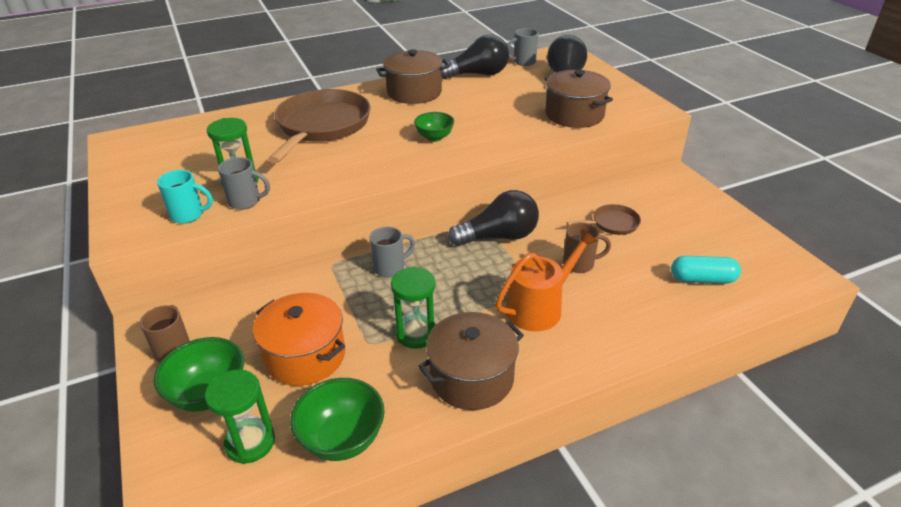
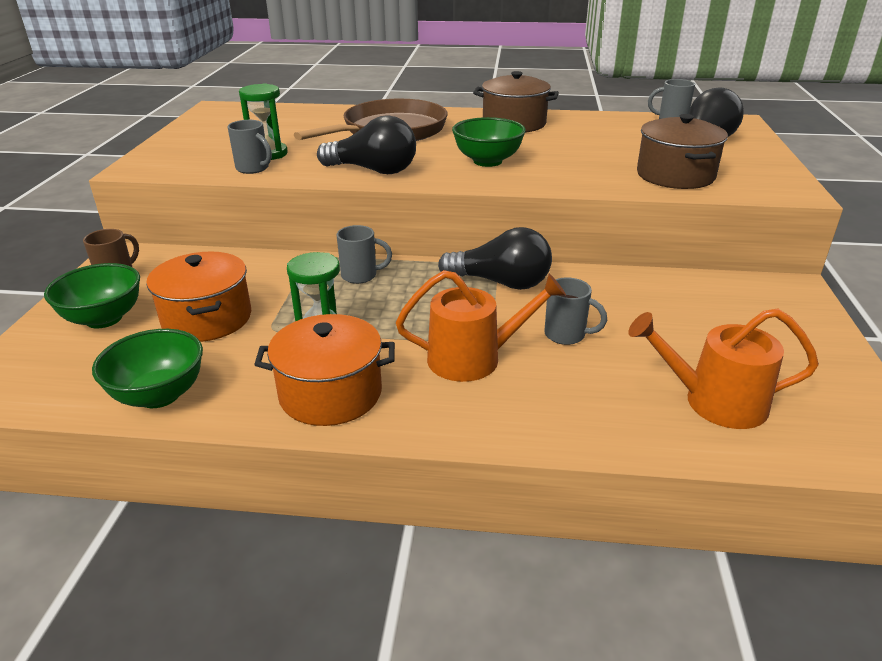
camera: 30 degrees right, 5 degrees down
(188, 215) = (198, 166): turquoise mug -> none
(250, 442) = (90, 366): green hourglass -> none
(434, 137) = (487, 161): green bowl -> green bowl, size x1.53
(472, 378) = (330, 393): brown pot -> orange pot
(478, 74) = (602, 122): black light bulb -> black light bulb (373, 170)
(579, 264) = (566, 335): brown mug -> grey mug
(612, 223) = (652, 309): brown pan -> none
(702, 279) = (715, 402): turquoise capsule -> orange watering can

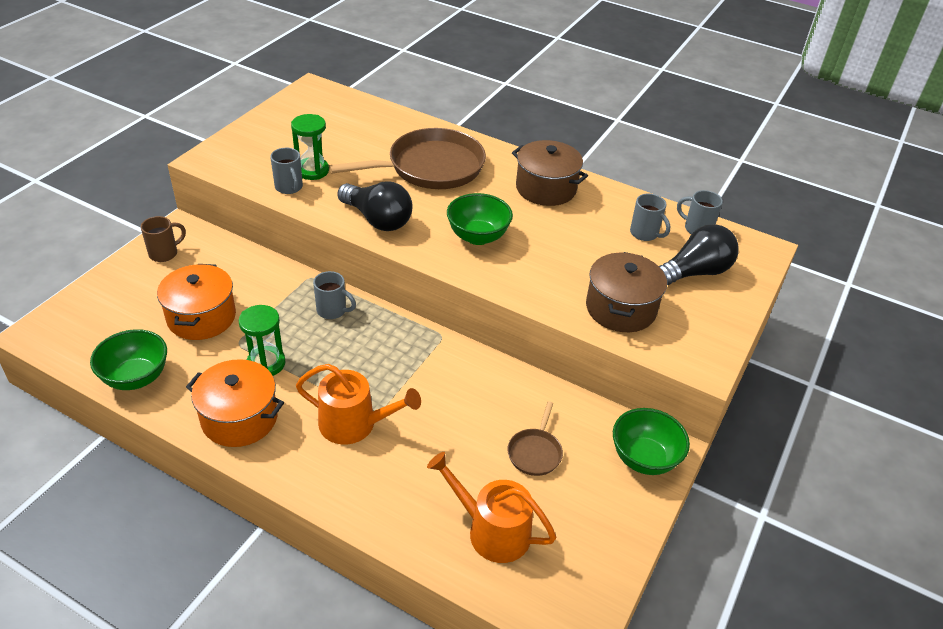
camera: 20 degrees right, 10 degrees up
(104, 319) = (136, 292): green bowl -> green bowl (644, 458)
(501, 283) = (432, 356): black light bulb -> none
(566, 335) = (438, 428): grey mug -> grey mug (645, 234)
(682, 325) = (535, 452): none -> brown pan

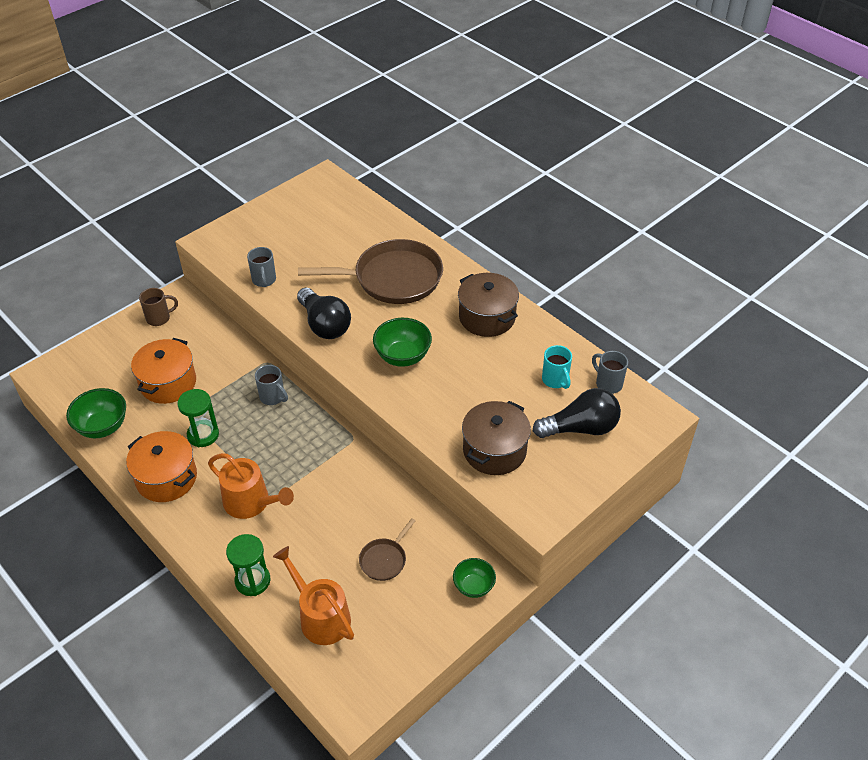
camera: 20 degrees right, 5 degrees up
(312, 171) = (290, 266): green hourglass -> green hourglass (252, 581)
(644, 458) = (473, 586): green bowl -> green bowl, size x0.65
(645, 234) = (555, 380): grey mug -> turquoise mug

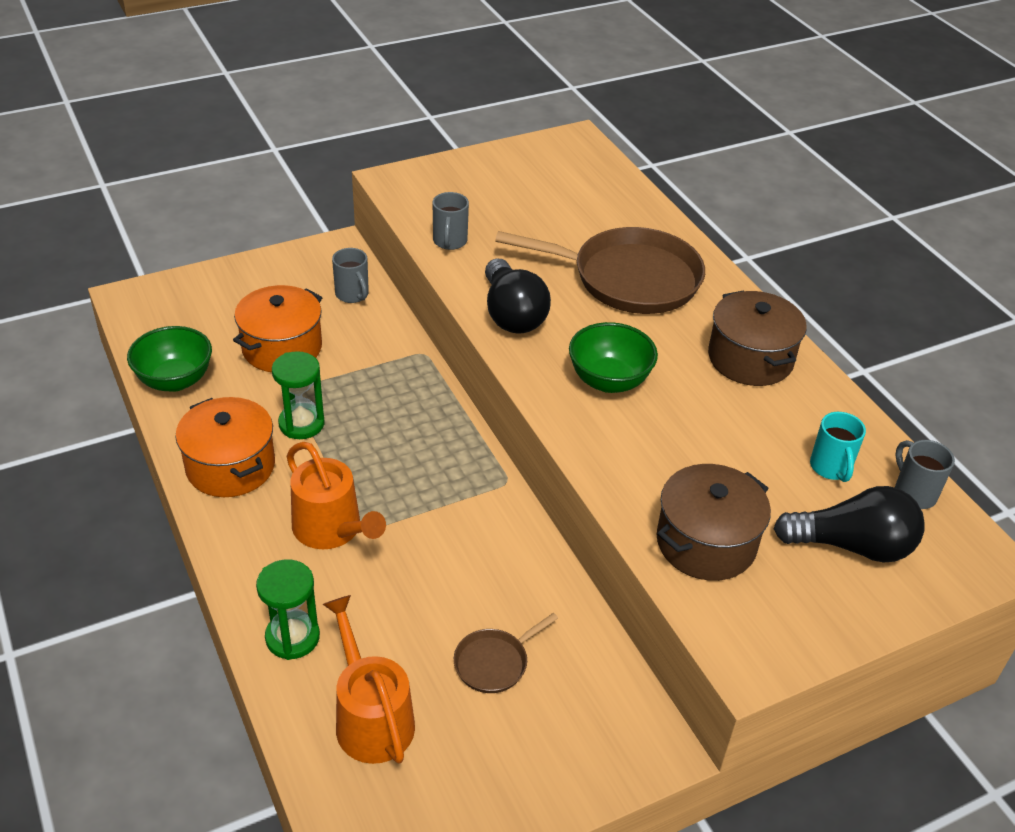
camera: 15 degrees right, 5 degrees down
(159, 318) = (303, 267): brown mug -> none
(273, 397) = (414, 399): grey mug -> grey mug (352, 295)
(473, 586) = (617, 742): green bowl -> none

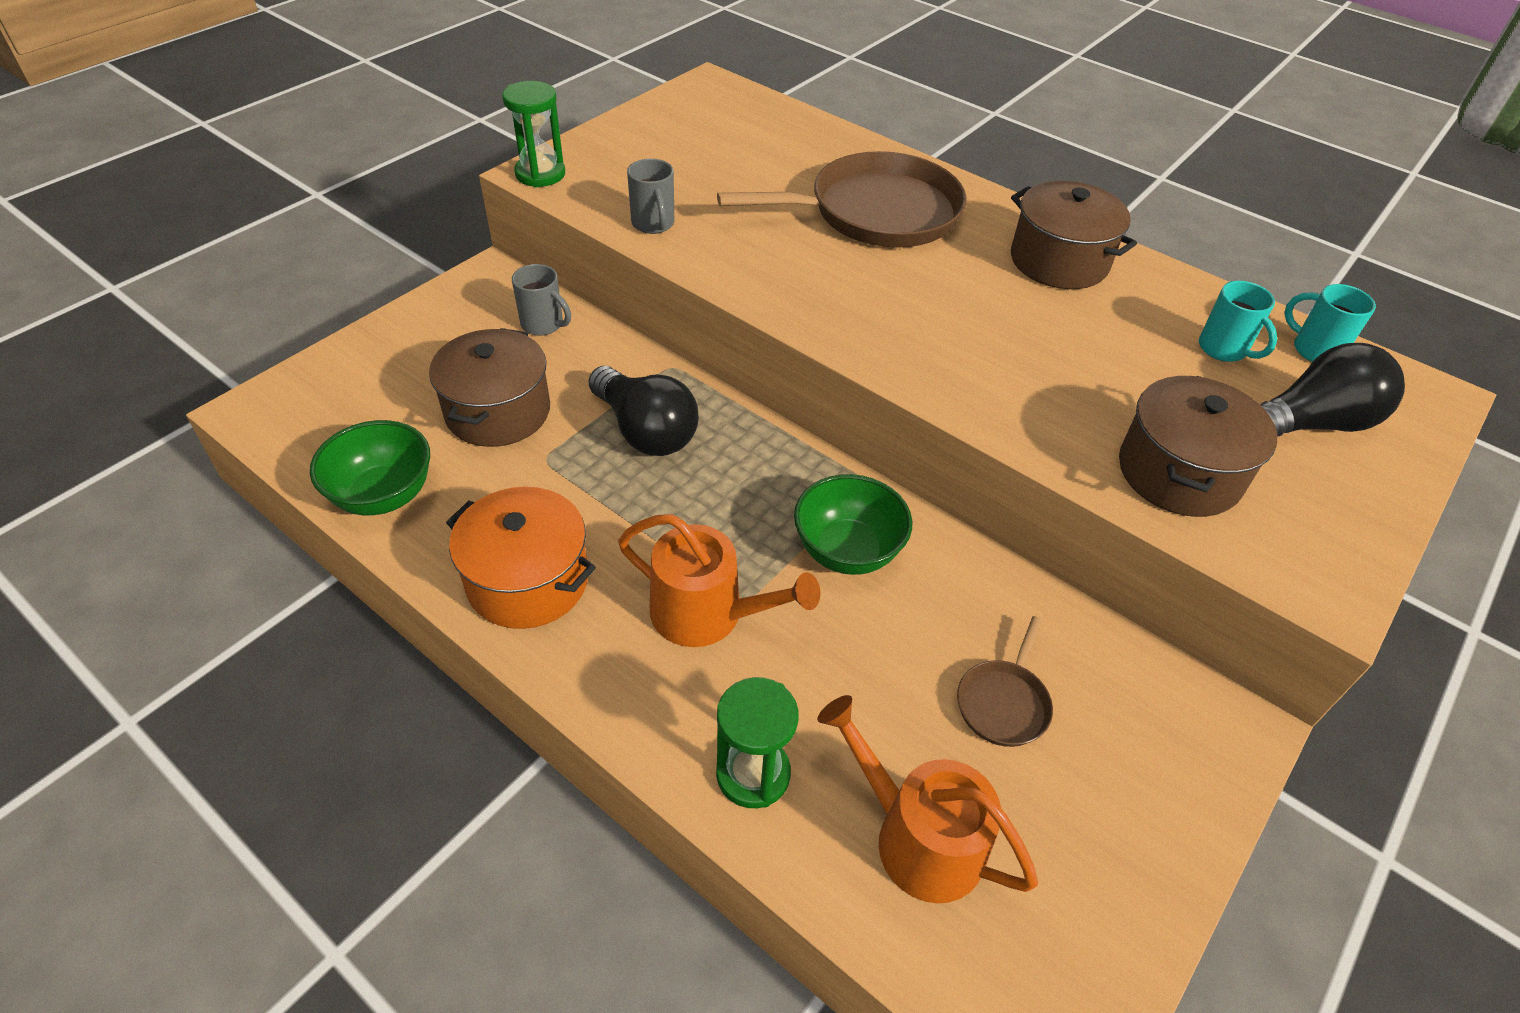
camera: 25 degrees left, 5 degrees up
(282, 348) = (498, 412): orange pot -> brown pot
(301, 424) = (583, 496): green hourglass -> green hourglass (540, 174)
(512, 314) = (783, 285): black light bulb -> black light bulb (645, 431)
(609, 381) = (942, 327): green bowl -> green bowl (847, 551)
(913, 493) = (1314, 350): grey mug -> turquoise mug

